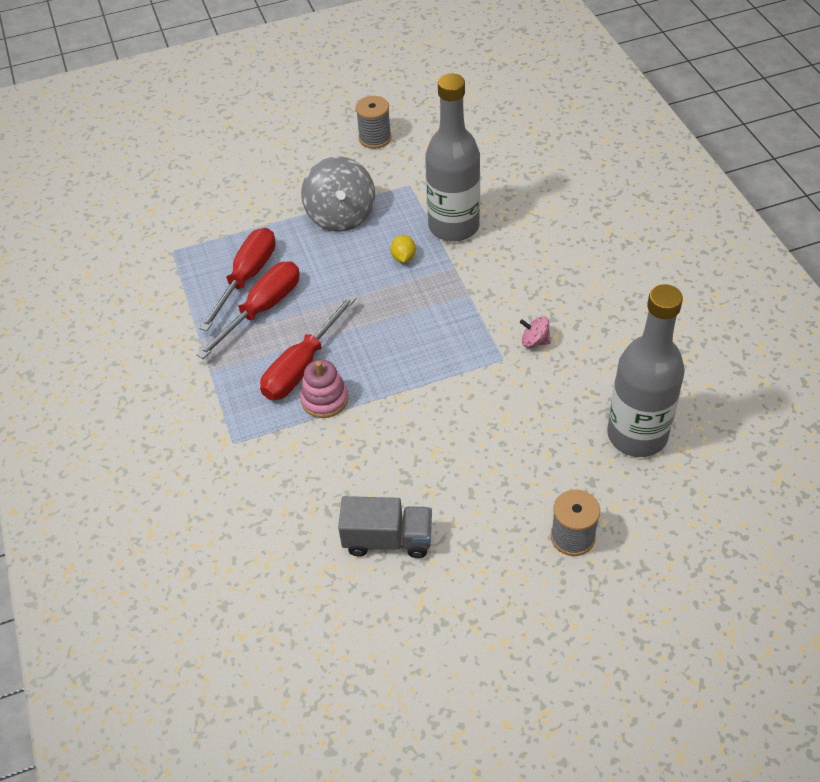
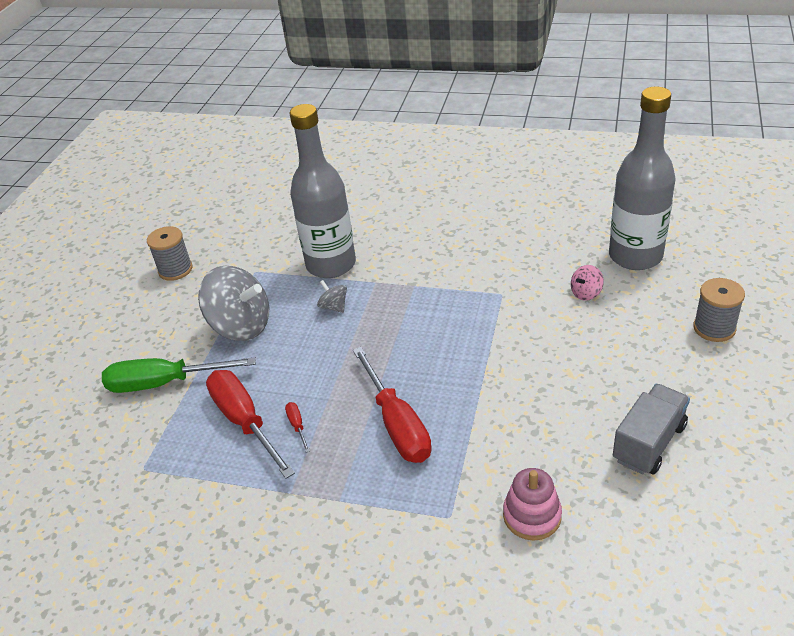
camera: 55 degrees left, 10 degrees down
(254, 211) = (164, 383): none -> green screwdriver
(262, 309) = (297, 426): red screwdriver -> red screwdriver, size x0.41
(324, 399) = (451, 423): pink stacking toy -> pink stacking toy (532, 516)
(403, 257) = (334, 307): yellow lemon -> grey spinning top
(534, 341) = (498, 270): pink spinning top -> pink spinning top (586, 293)

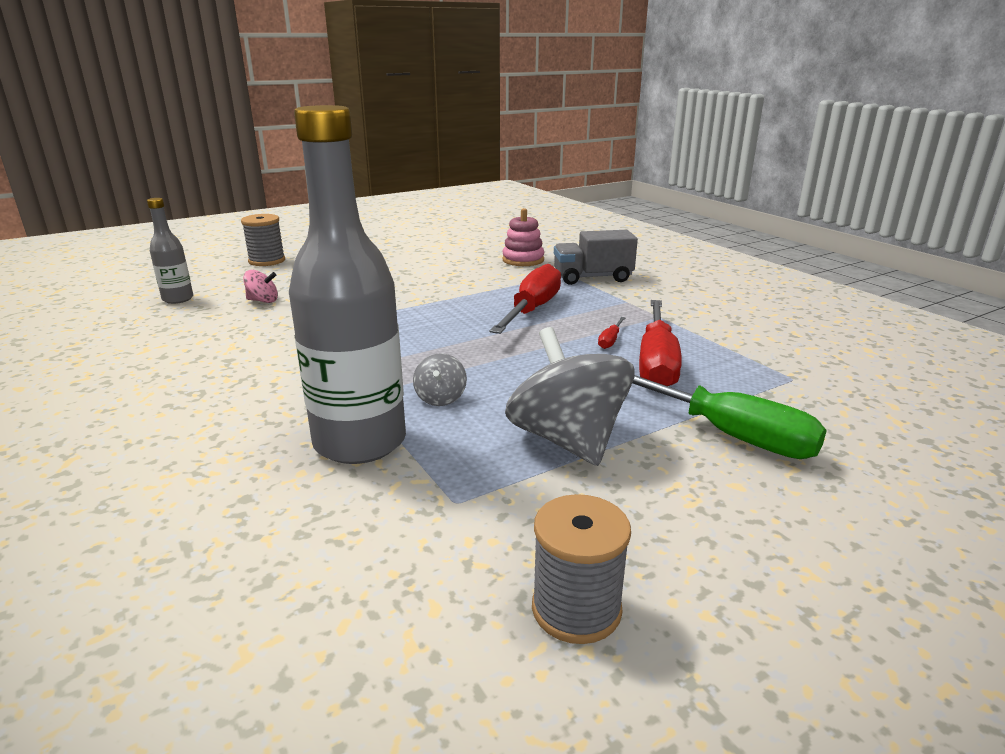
camera: 140 degrees left, 15 degrees down
(635, 256) = (178, 299): grey bottle -> grey bottle, size x0.49
(649, 443) = (415, 252): grey truck -> grey truck (592, 278)

